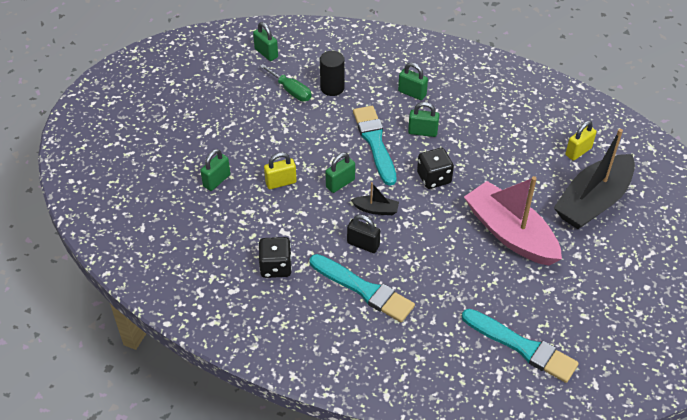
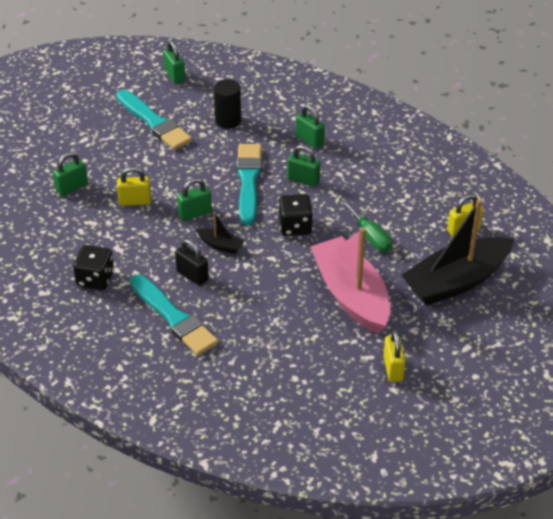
camera: 15 degrees right, 5 degrees down
(291, 91) = (184, 116): green screwdriver -> green screwdriver (370, 237)
(522, 347) = (313, 405): turquoise brush -> turquoise brush (154, 122)
(575, 296) = (393, 368): none -> yellow padlock

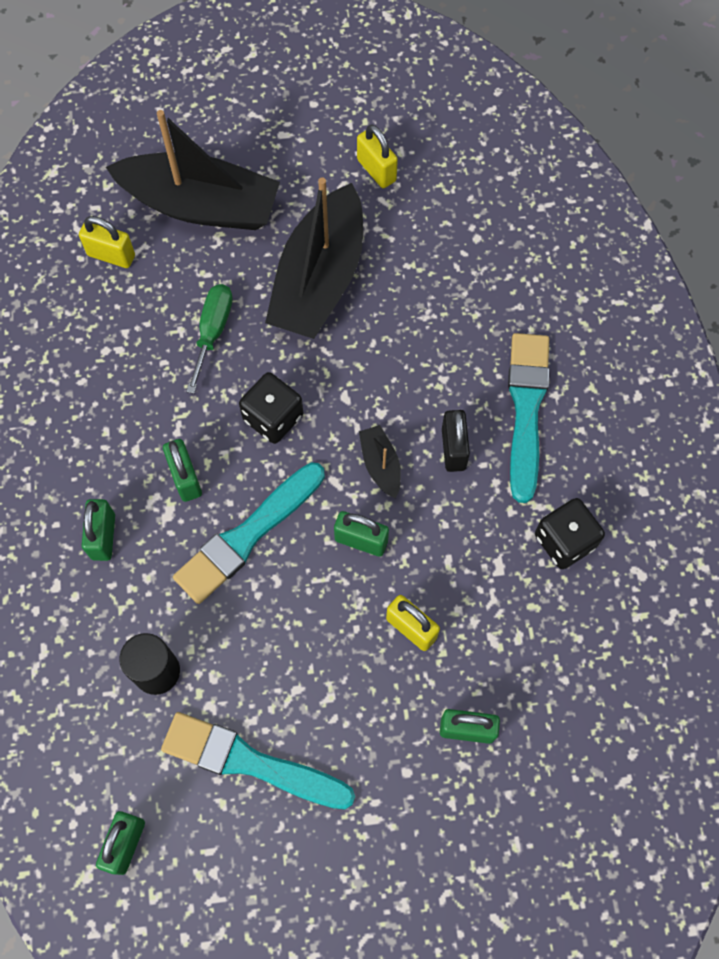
camera: 135 degrees left, 25 degrees up
(154, 122) = (250, 762): turquoise brush -> turquoise brush turned 75 degrees counterclockwise
(351, 295) = (319, 279): pink boat -> black boat
(393, 368) = (376, 170): yellow padlock -> yellow padlock turned 75 degrees counterclockwise

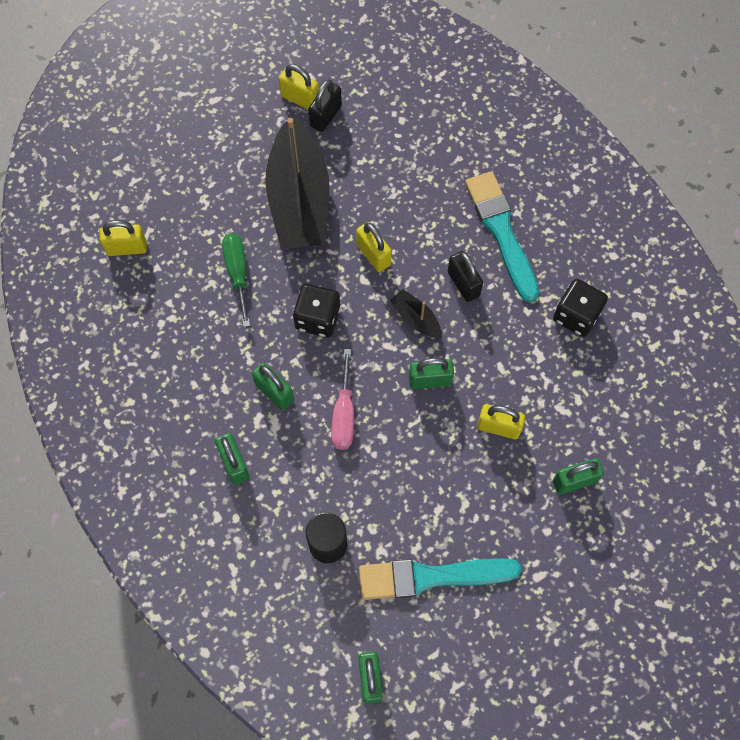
camera: 25 degrees left, 0 degrees up
(201, 205) = (177, 180): black boat -> none
(247, 536) = (344, 414): turquoise brush -> pink screwdriver
(369, 374) = (373, 255): none -> yellow padlock
(394, 200) = (325, 116): none -> black padlock

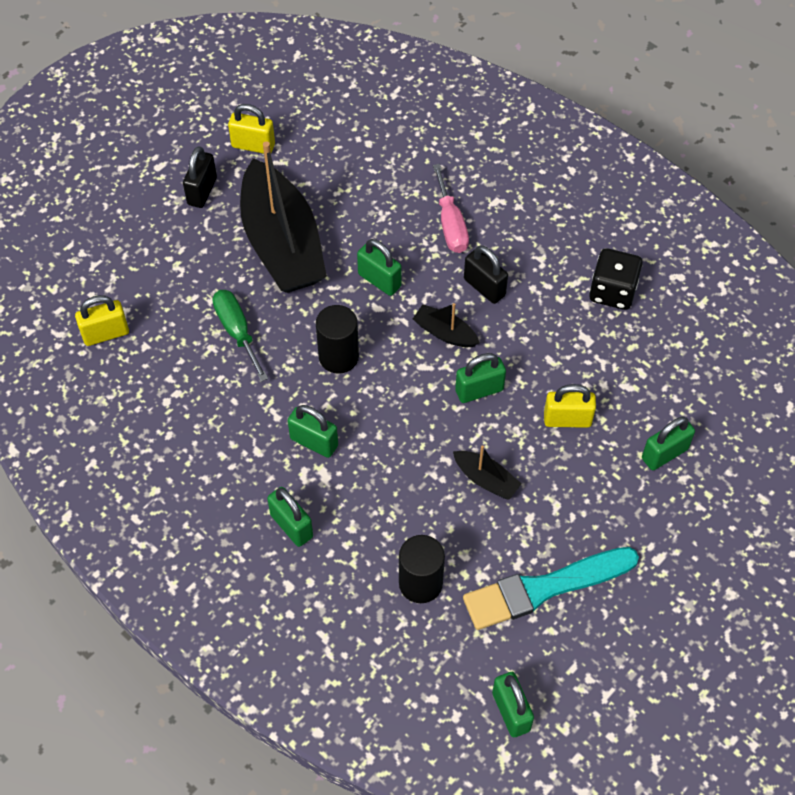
camera: 15 degrees left, 10 degrees down
(317, 318) = (338, 357): black dice -> black cylinder
(325, 116) = (286, 156): black padlock -> black padlock (202, 191)
(344, 414) = (397, 446): pink screwdriver -> pink screwdriver (450, 224)
(373, 255) = (379, 280): yellow padlock -> green padlock
(411, 464) = (486, 479): none -> black boat
(501, 232) = (508, 228): turquoise brush -> none

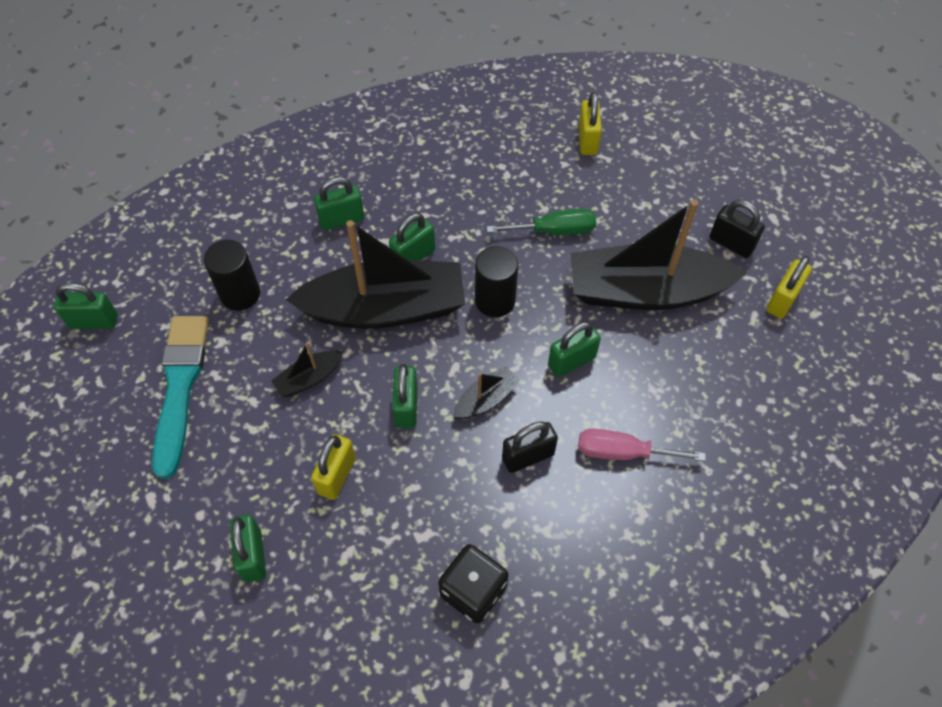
camera: 110 degrees right, 0 degrees up
(384, 444) = (385, 308): none -> black boat

